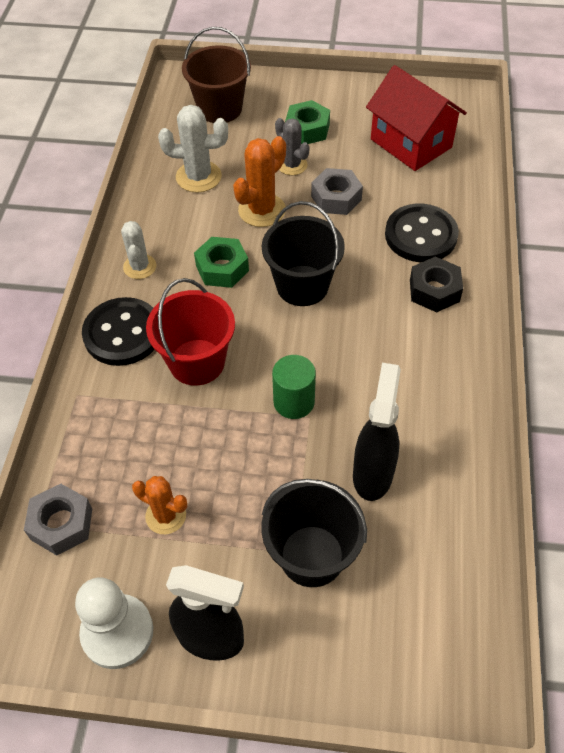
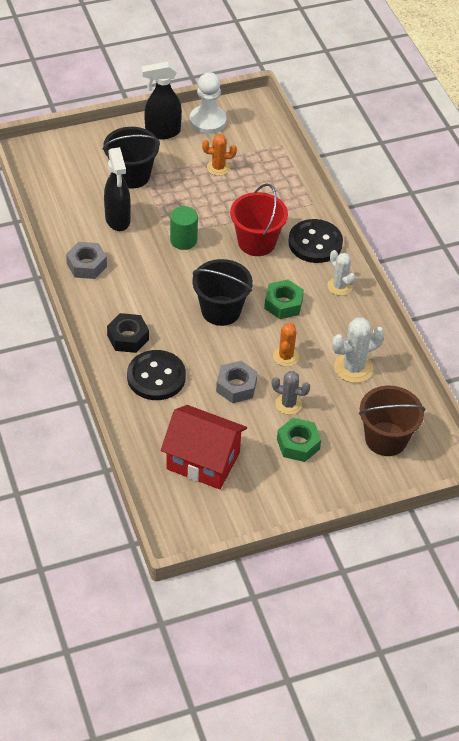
camera: 150 degrees right, 5 degrees down
(61, 524) = (269, 148): grey nut -> grey nut (86, 265)
(262, 210) = (285, 356): orange cactus -> orange cactus, size x0.67

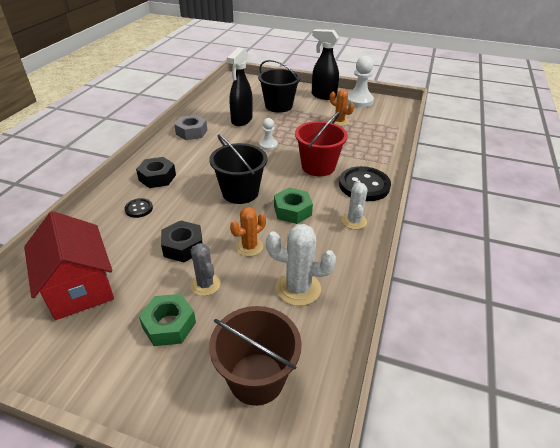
camera: 40 degrees right, 10 degrees down
(156, 377) = (139, 209): black button -> black button, size x0.49
(183, 240) = (268, 145): green cylinder -> white pawn
(236, 386) = (183, 246): grey nut -> black nut

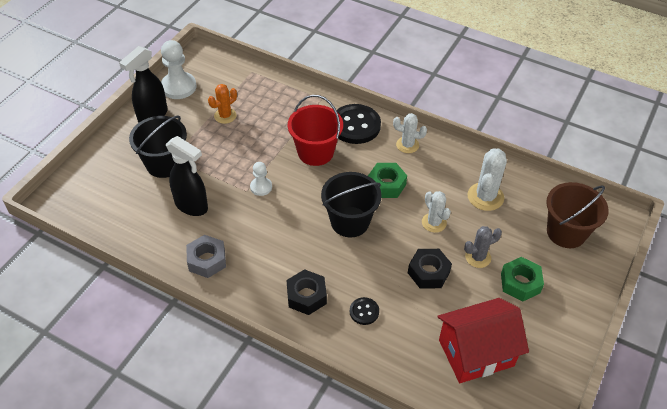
camera: 80 degrees left, 10 degrees up
(249, 247) = (434, 222): orange cactus -> white cactus

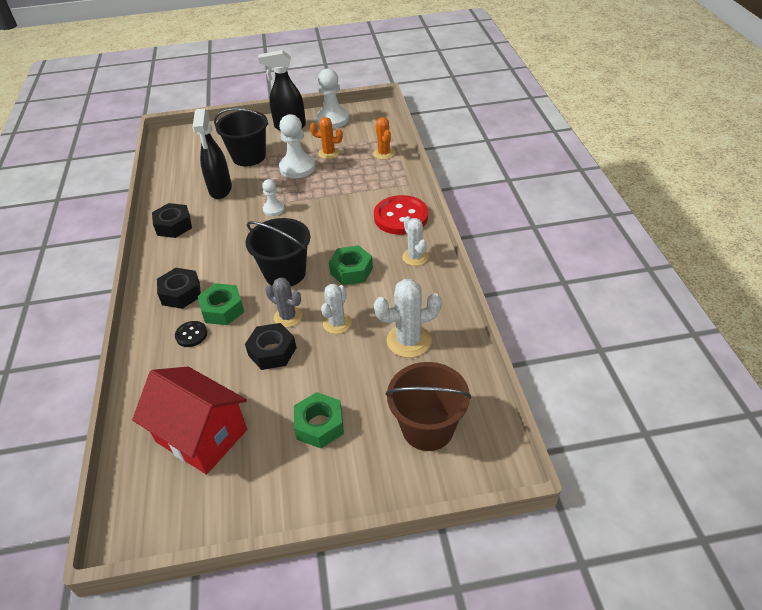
camera: 55 degrees right, 5 degrees down
(207, 260) = (174, 226): grey nut -> black nut
(221, 144) = (297, 167): none -> white pawn
(266, 88) = (384, 153): none -> orange cactus
(315, 152) = (343, 214): red bucket -> none
(353, 279) = (222, 309): none -> green nut
(355, 125) = (401, 217): black button -> red button
(478, 257) = (323, 376): grey cactus -> grey cactus (288, 317)

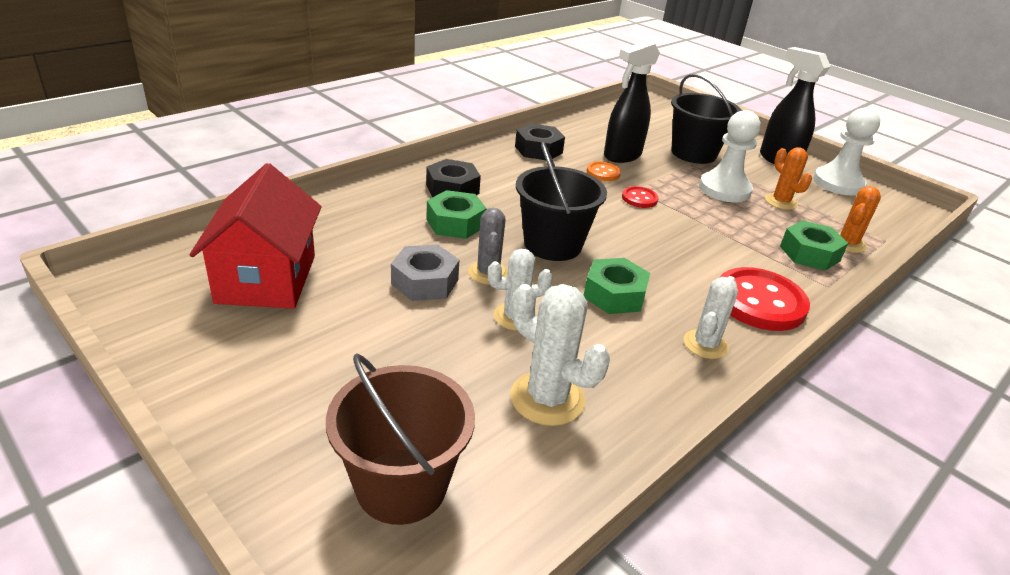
camera: 50 degrees right, 10 degrees down
(191, 335) = (402, 217): black button -> none
(231, 209) = (603, 173): none -> orange button
(272, 351) = (425, 282): black nut -> grey nut
(273, 209) = (639, 198): white pawn -> red button
(319, 425) = (338, 367): green nut -> green nut (809, 253)

